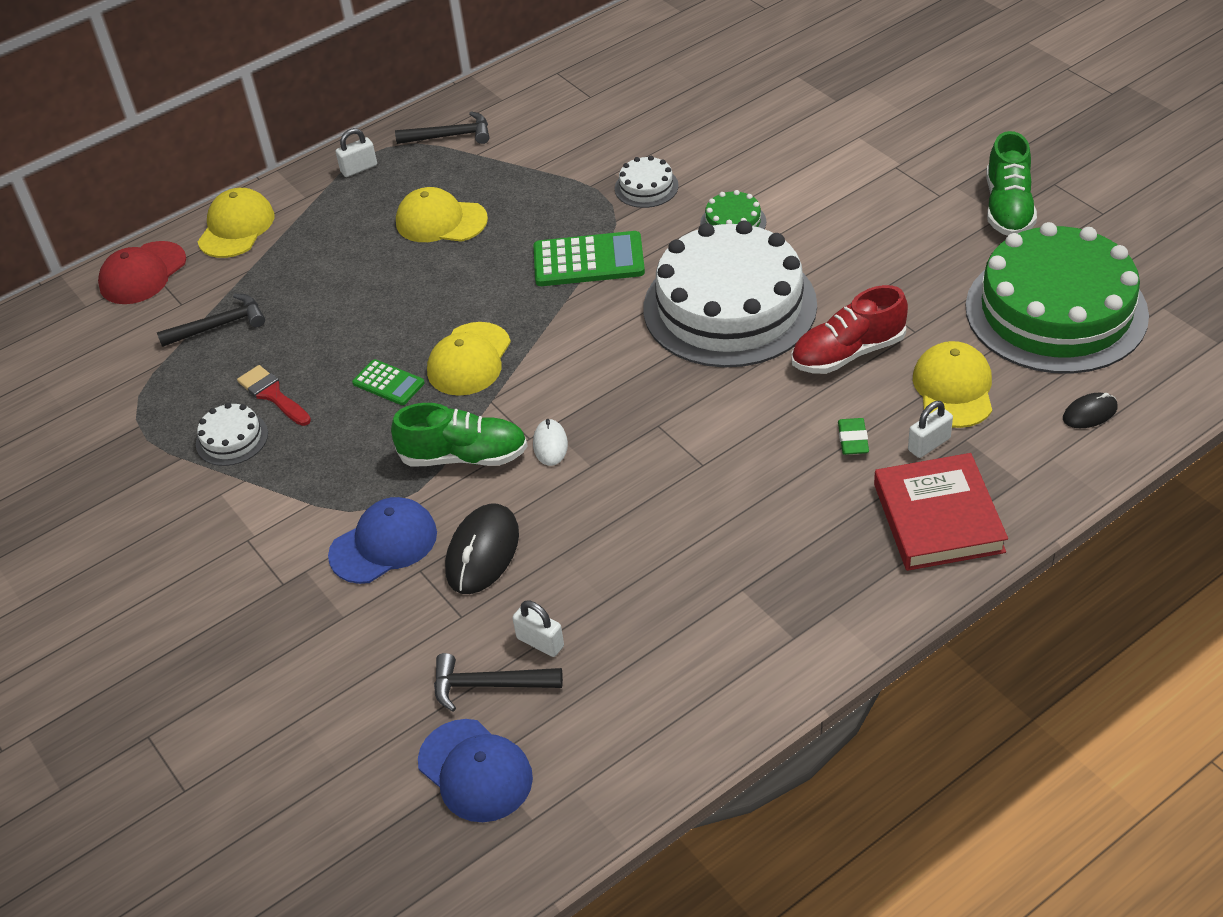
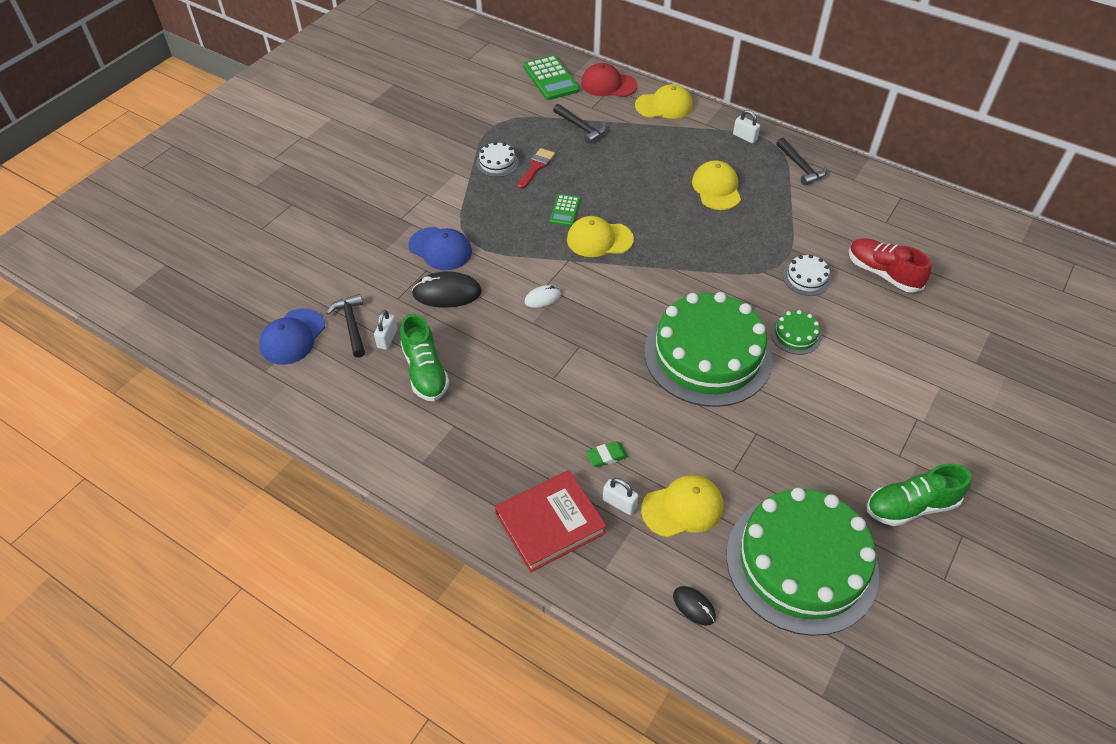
camera: 65 degrees right, 5 degrees up
(464, 456) = (518, 262): green shoe -> green shoe (425, 371)
(588, 260) = (716, 269): green calculator -> green calculator (551, 78)
(729, 306) = (707, 355): white cake -> green cake
(848, 353) = (691, 434): red shoe -> red shoe (882, 273)

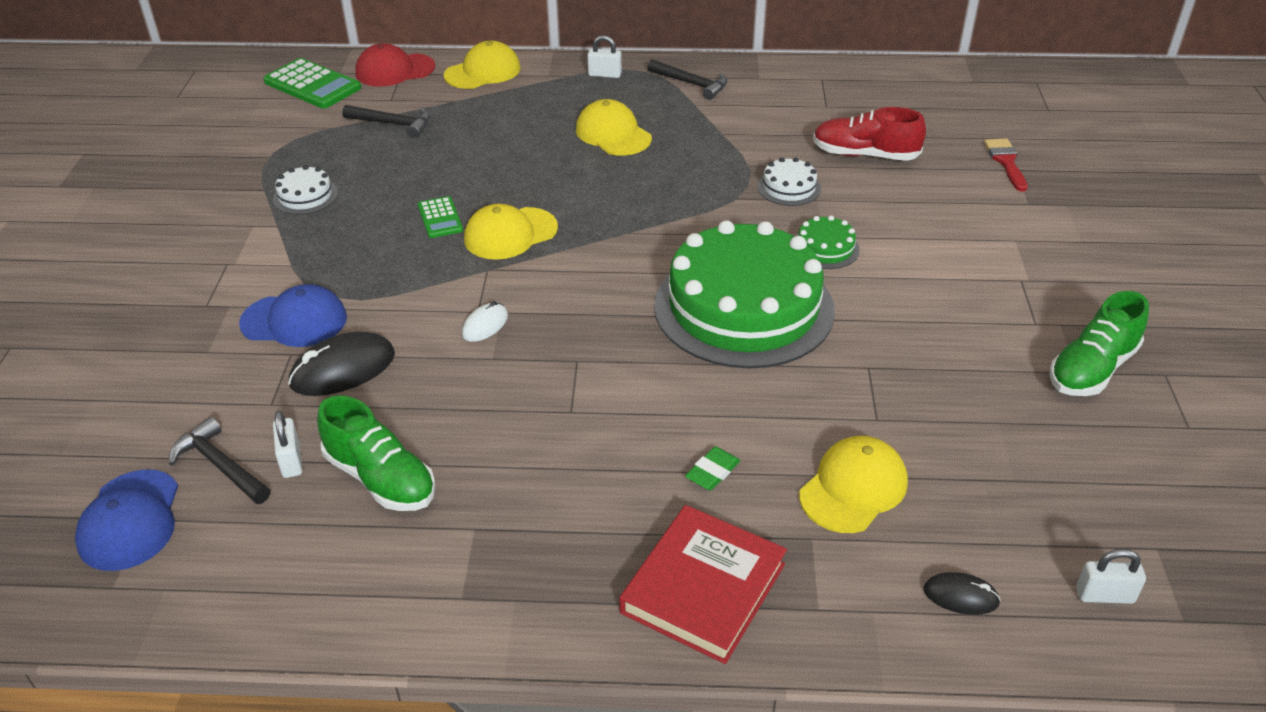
camera: 30 degrees left, 10 degrees down
(536, 167) = (364, 183): red brush -> red brush (1006, 162)
(619, 503) = (773, 520): white padlock -> white padlock (1104, 595)
(801, 563) = (1035, 483): green cake -> none

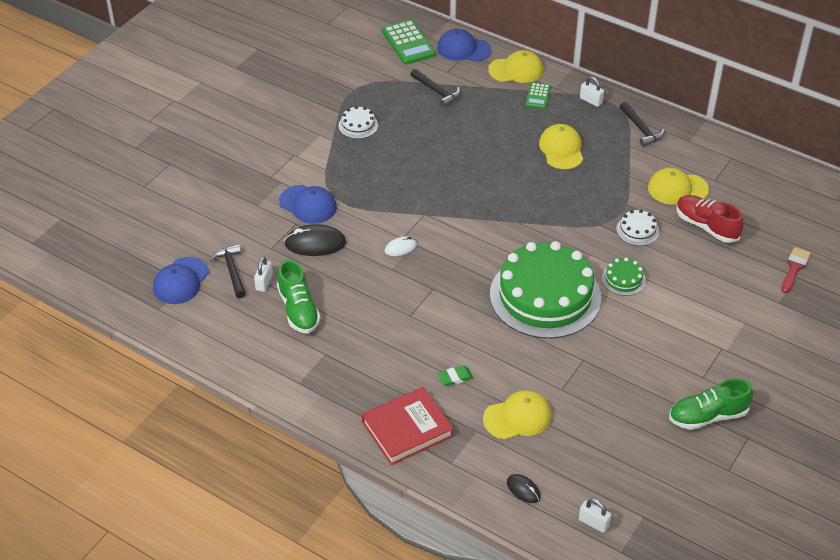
camera: 30 degrees right, 5 degrees up
(394, 70) = (463, 49): red cap -> blue cap
(440, 218) = (421, 170): green calculator -> green calculator (538, 96)
(510, 234) = (452, 196): yellow cap -> yellow cap (677, 189)

